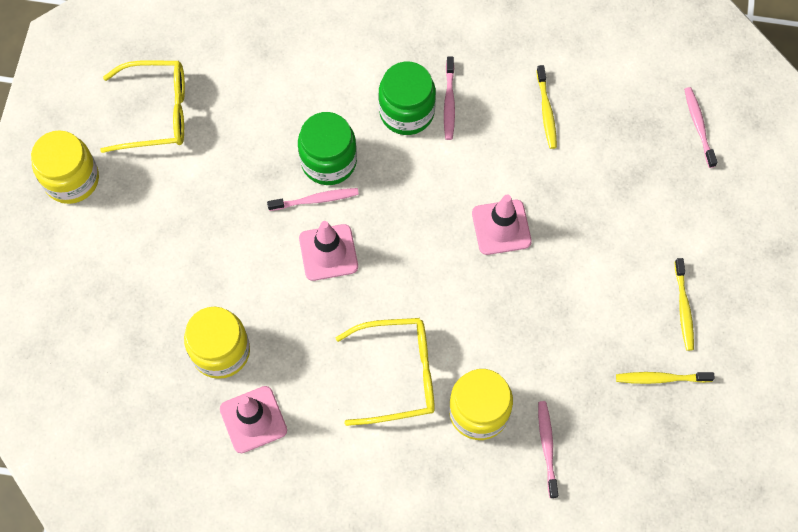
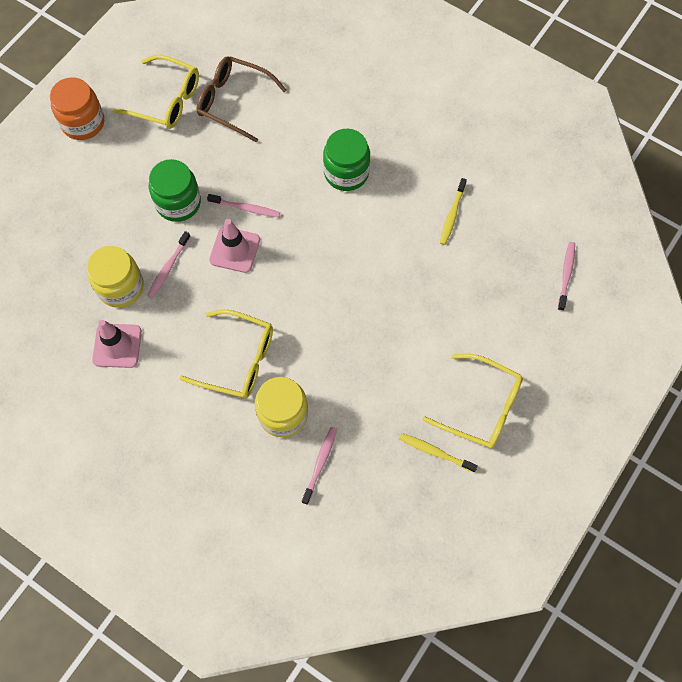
camera: 25 degrees right, 0 degrees up
(71, 179) = (83, 122): yellow jar -> orange jar
(236, 82) = (234, 102): none -> brown glasses
(329, 161) = (270, 184): green jar -> green jar (178, 203)
(449, 102) = (381, 178): pink toothbrush -> pink toothbrush (168, 268)
(501, 227) = (372, 286): pink traffic cone -> none
(683, 308) = (481, 407): yellow toothbrush -> yellow glasses

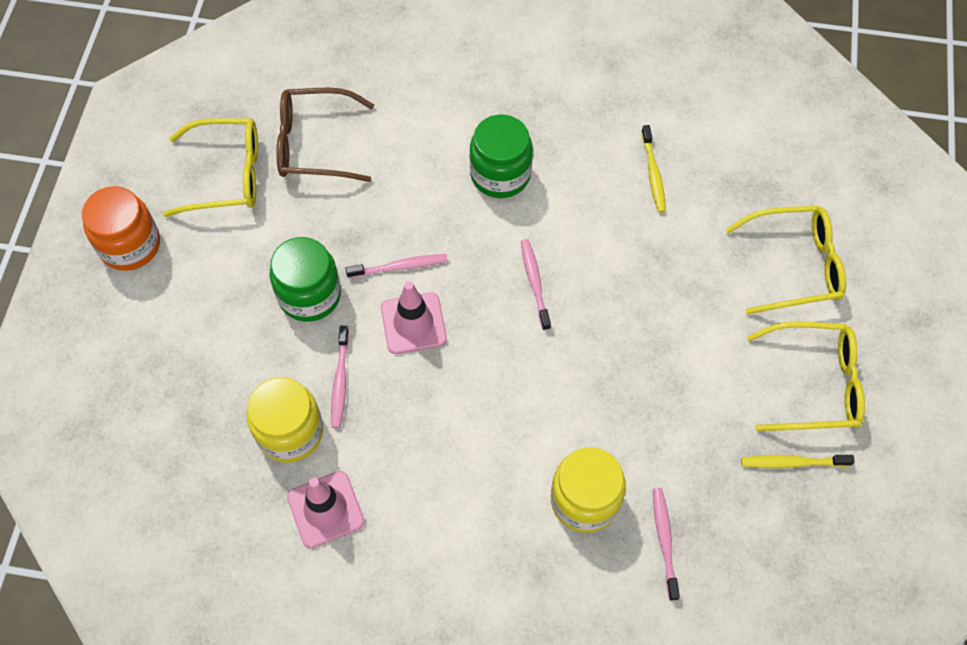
camera: 25 degrees left, 5 degrees down
(238, 360) = (491, 458): yellow glasses -> yellow glasses (794, 265)
(566, 275) = (820, 189): pink toothbrush -> pink toothbrush (534, 283)

